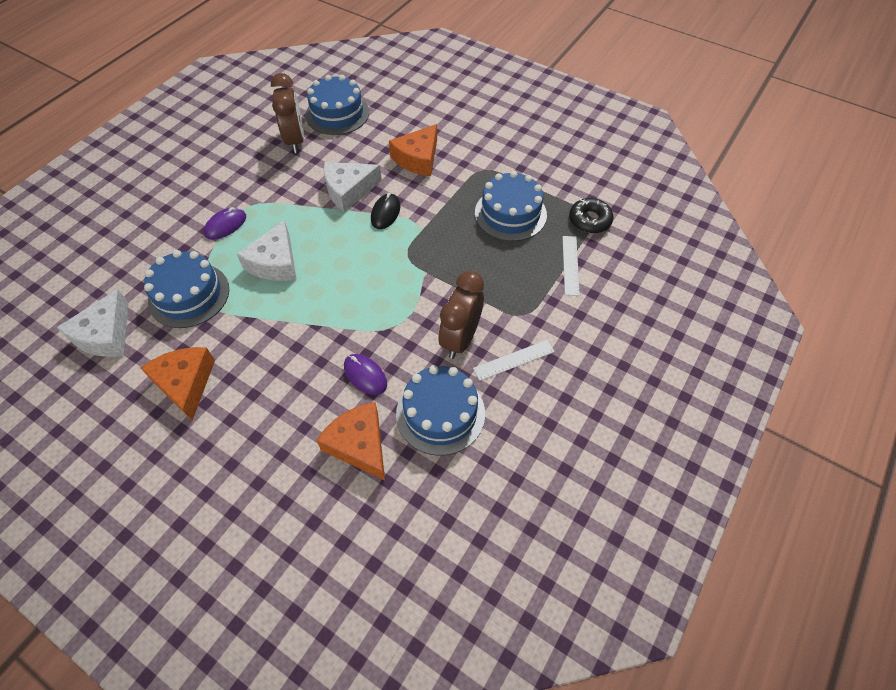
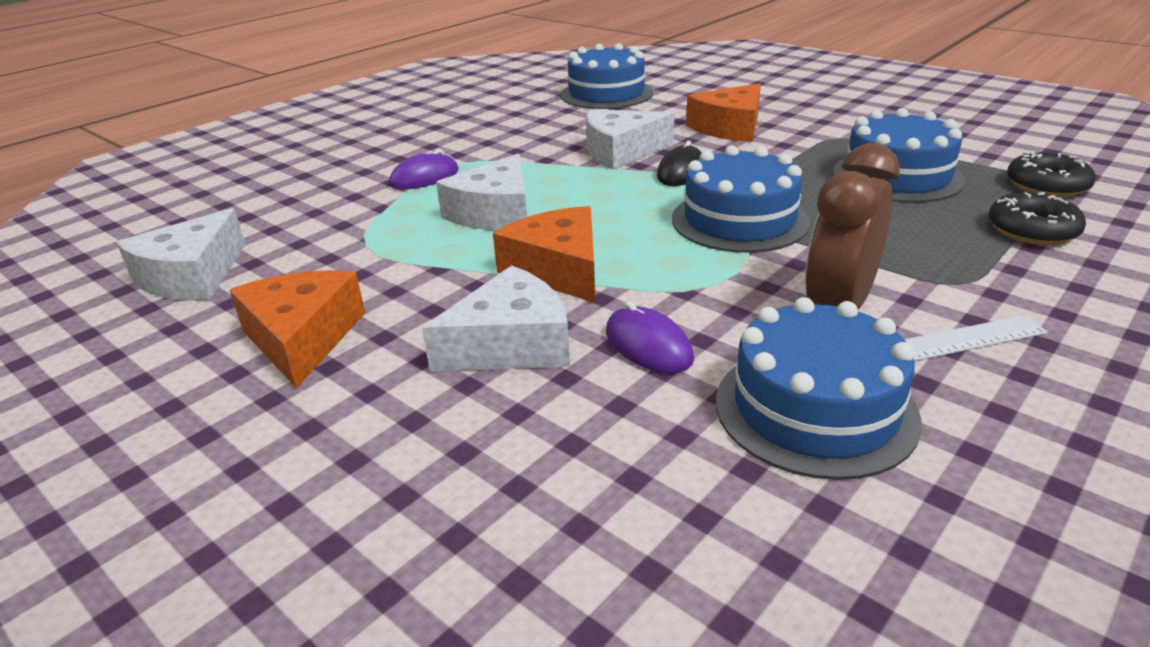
camera: 10 degrees right, 25 degrees down
(189, 295) = (345, 240): blue cake -> blue cake (739, 220)
(295, 141) = (543, 112): brown clock -> none
(296, 379) = (511, 344): none -> white cheese
(359, 445) = (635, 447): orange cheese -> orange cheese (558, 269)
(570, 265) = (1032, 230): white ruler -> black donut

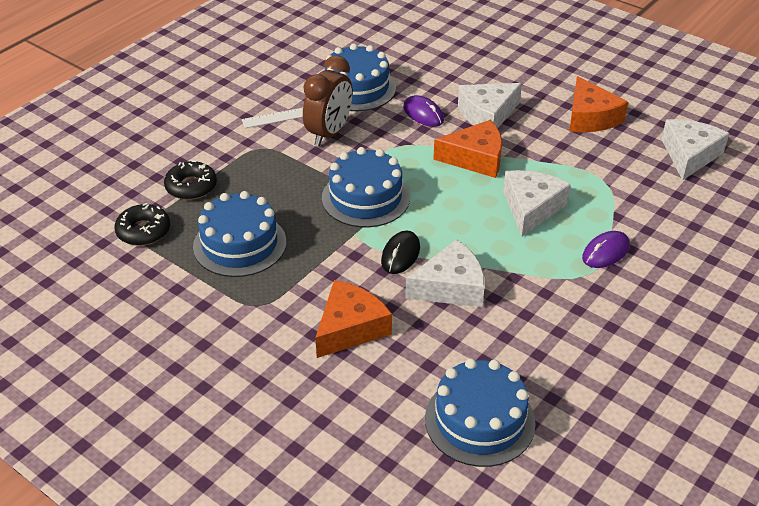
camera: 175 degrees right, 10 degrees up
(558, 269) = (475, 158): orange cheese -> orange cheese turned 60 degrees counterclockwise

